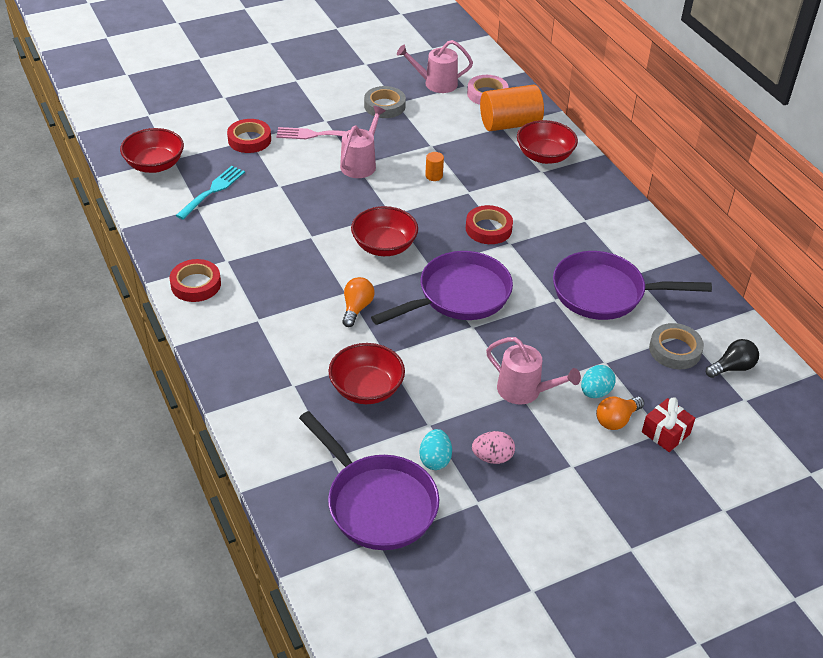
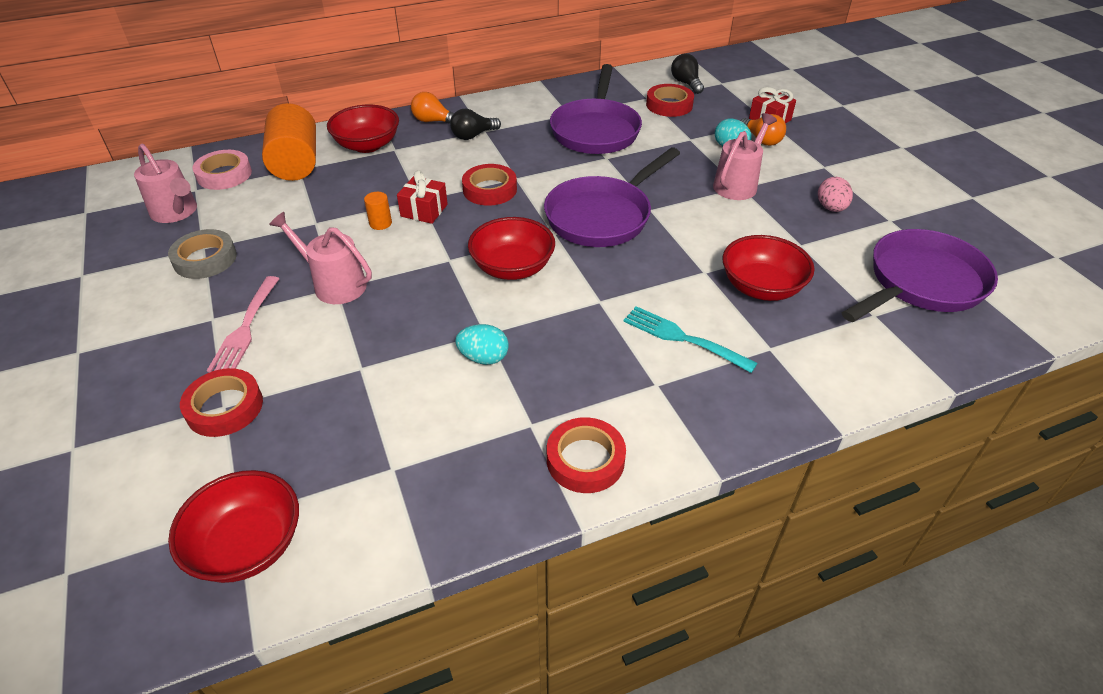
camera: 85 degrees left, 0 degrees up
(212, 191) = (353, 451): turquoise fork -> turquoise fork (683, 338)
(357, 308) = (628, 293): orange light bulb -> orange light bulb (433, 121)
(435, 459) = (847, 243): turquoise egg -> turquoise egg (484, 358)
(436, 83) = (176, 212): pink watering can -> pink watering can turned 45 degrees counterclockwise
(453, 196) = (424, 210): none -> red gift
(458, 296) = (602, 216): purple pan -> purple pan turned 105 degrees counterclockwise
(575, 214) = (473, 135): none -> black light bulb
(675, 350) = (669, 105): grey tape -> red tape

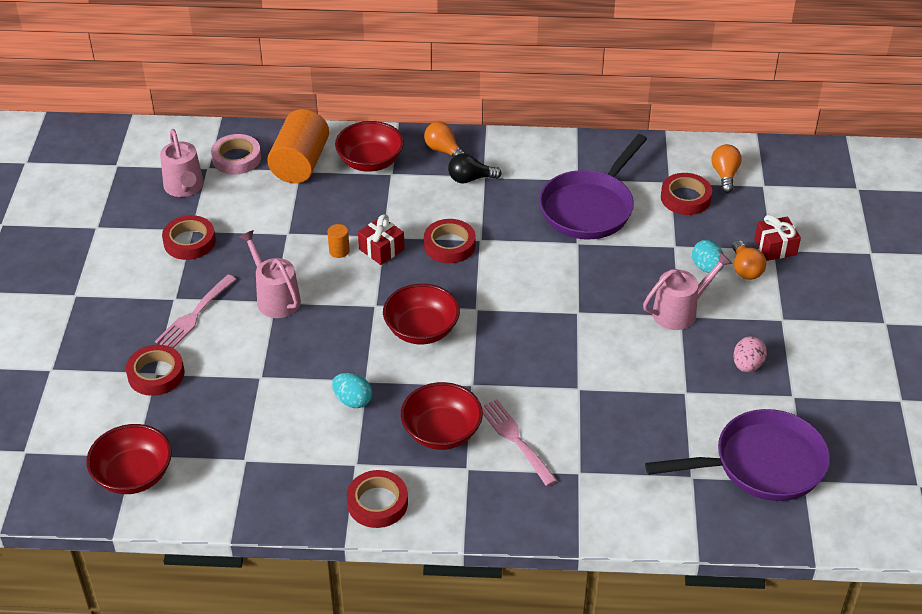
camera: 25 degrees right, 0 degrees up
(205, 259) = (189, 242): grey tape -> red tape
(602, 216) = (530, 305): purple pan -> none
(683, 338) = (516, 439): turquoise fork -> pink fork
(686, 83) = (725, 175): black light bulb -> orange light bulb
(761, 287) = (616, 419): red bowl -> red bowl (441, 432)

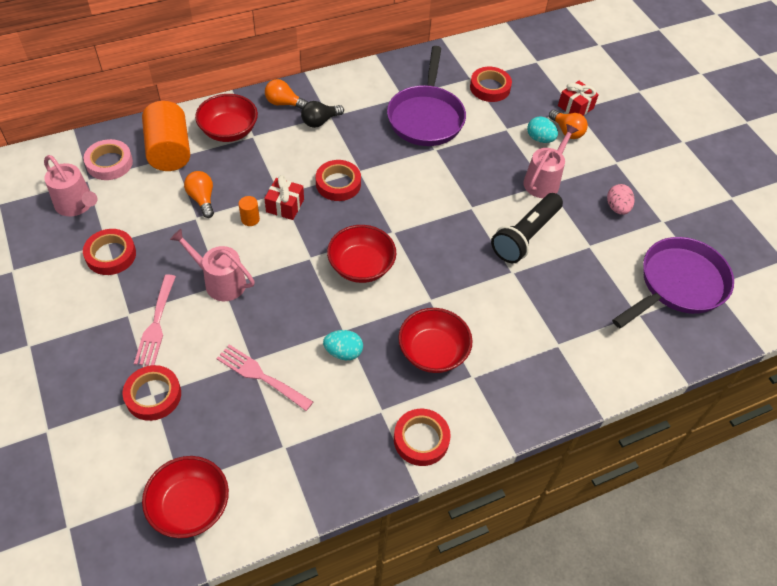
camera: 30 degrees left, 10 degrees up
(516, 439) = (494, 335): pink fork -> pink fork (261, 376)
(618, 359) = (525, 236): none -> black flashlight
(725, 175) = (505, 61): orange light bulb -> orange light bulb (202, 199)

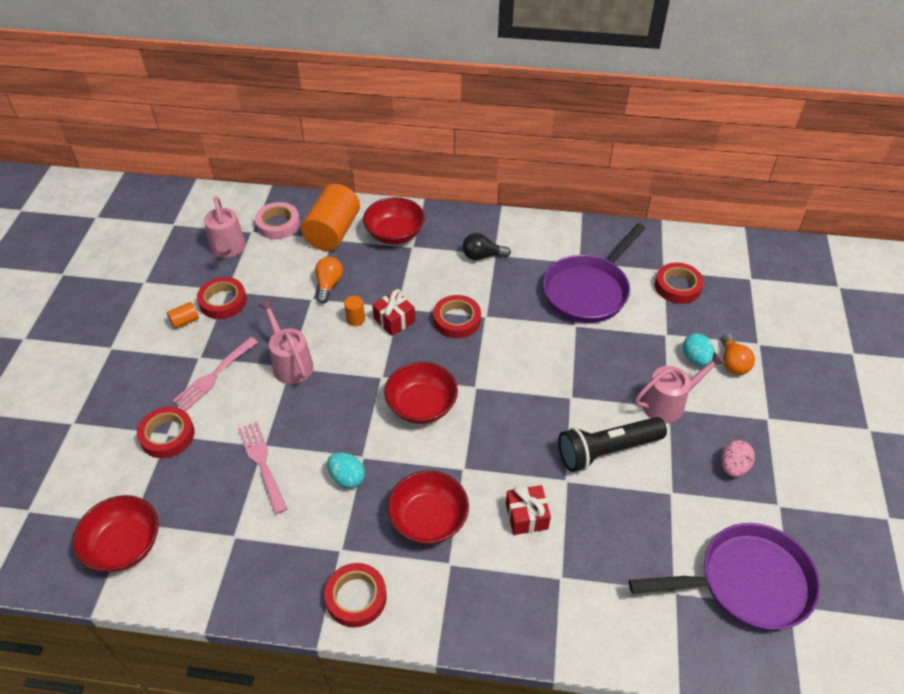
camera: 35 degrees right, 5 degrees down
(87, 288) = (185, 321): none -> orange cylinder
(284, 103) = (461, 227): orange light bulb -> none
(575, 107) = (761, 342): red gift -> red gift (526, 516)

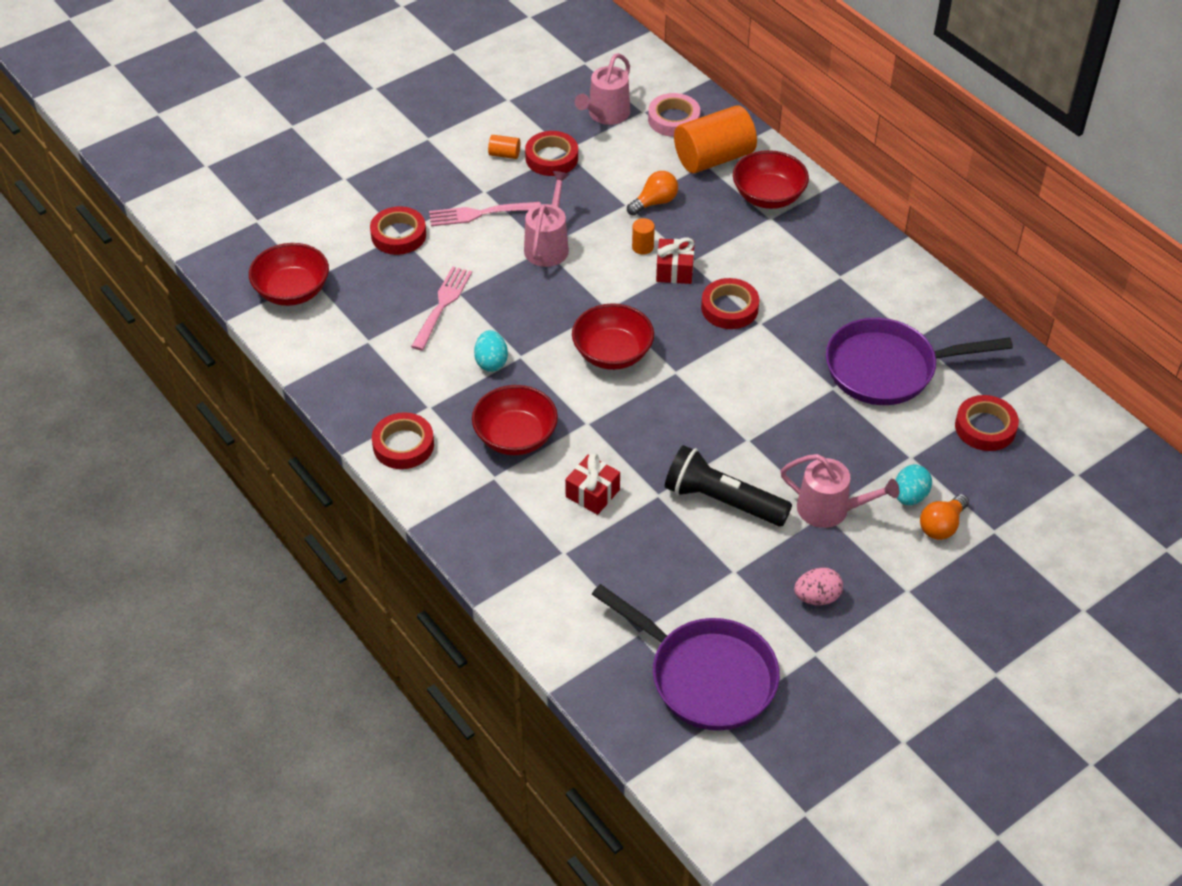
camera: 45 degrees right, 0 degrees up
(482, 256) = (826, 270): black light bulb -> none

